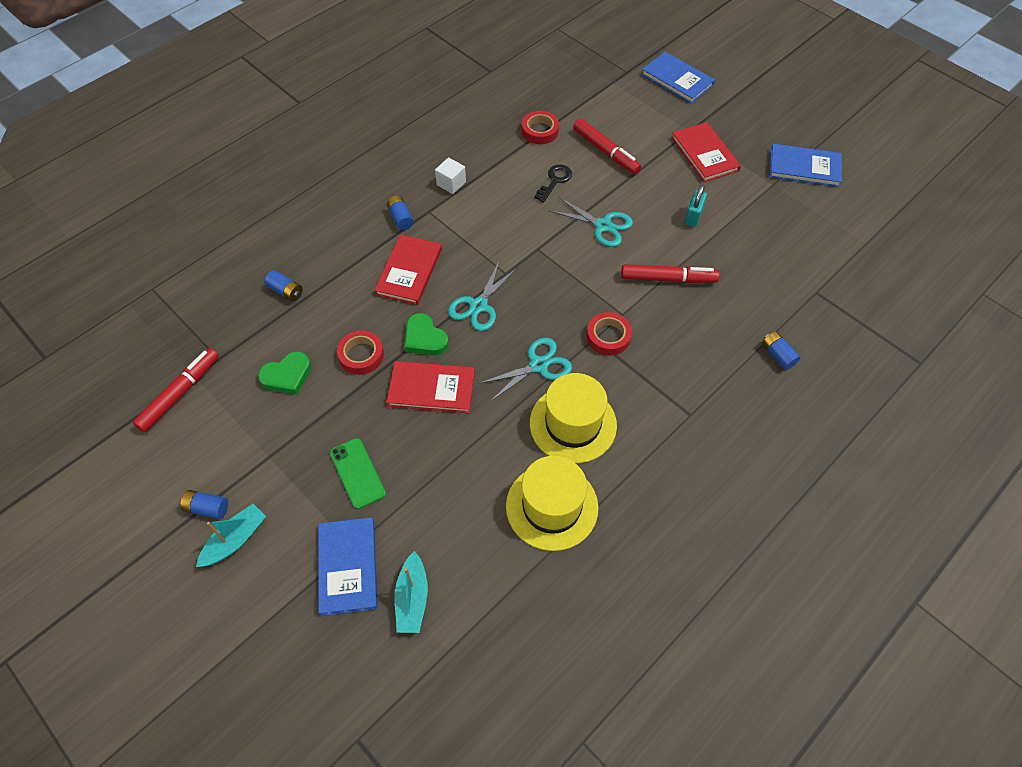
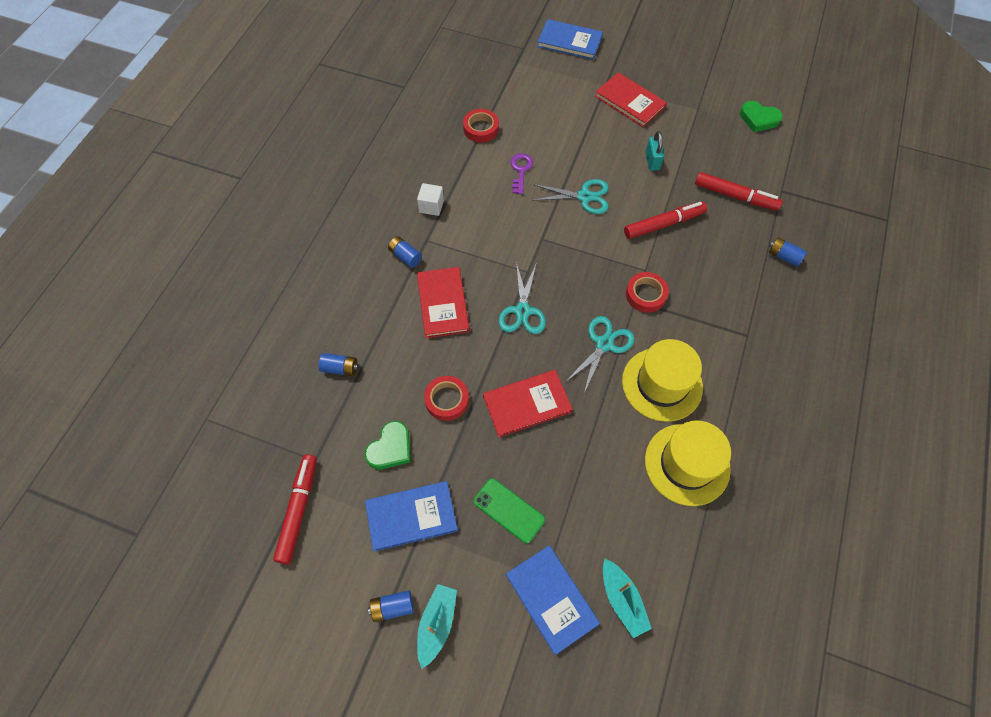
camera: 25 degrees left, 5 degrees up
(424, 338) = (493, 360): green heart -> green heart (758, 119)
(555, 181) = (520, 171): black key -> purple key
(606, 151) = (548, 128): red marker -> red marker (735, 196)
(804, 167) = (713, 86): blue book -> blue book (411, 516)

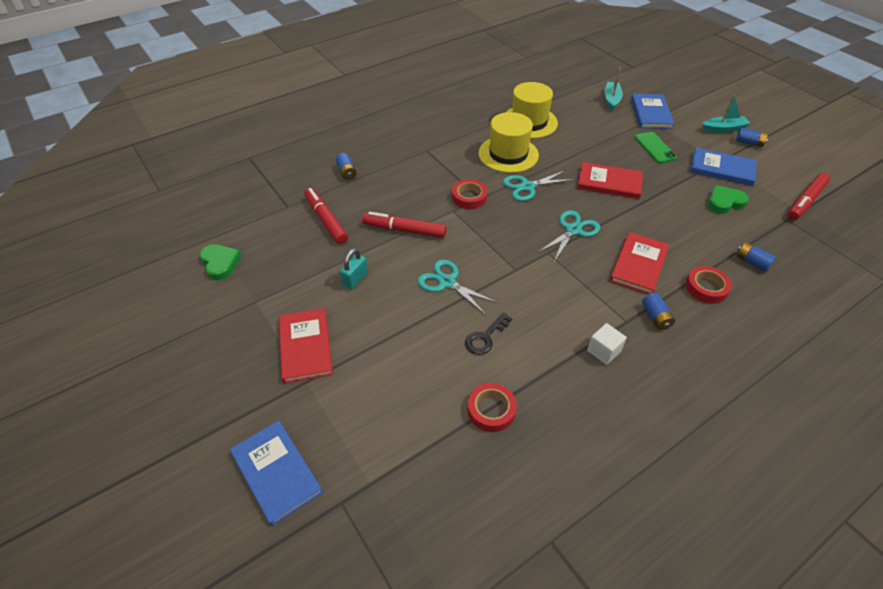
camera: 145 degrees left, 15 degrees down
(437, 624) = (723, 129): turquoise boat -> turquoise boat turned 150 degrees counterclockwise
(447, 400) = (668, 208): red tape -> red tape (706, 288)
(520, 171) = (485, 337): purple key -> black key

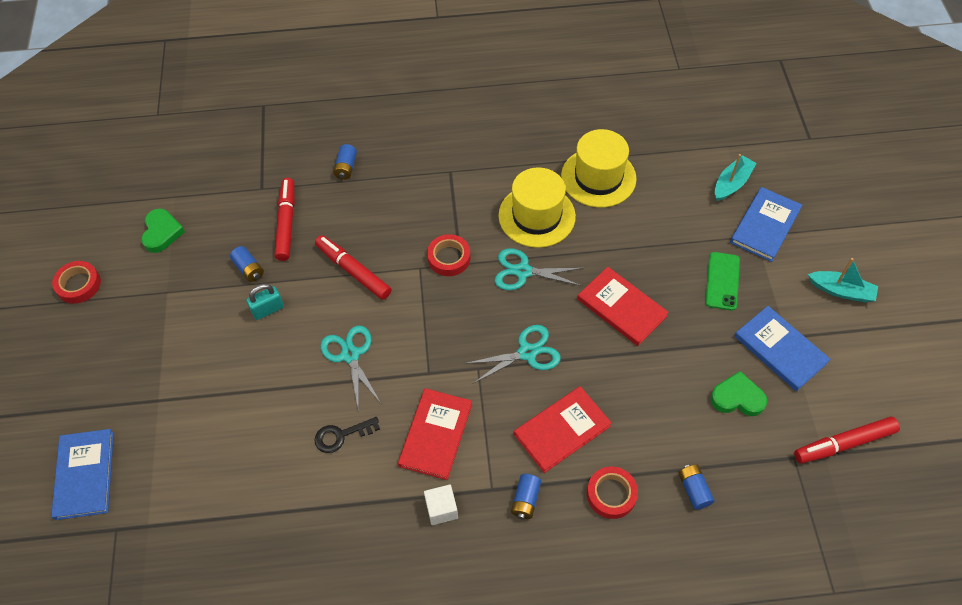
camera: 30 degrees right, 10 degrees up
(305, 347) = (179, 363): red book -> red book (435, 435)
(491, 410) = (291, 513): red tape -> red tape (78, 285)
(749, 143) = (854, 327): blue battery -> blue battery (249, 269)

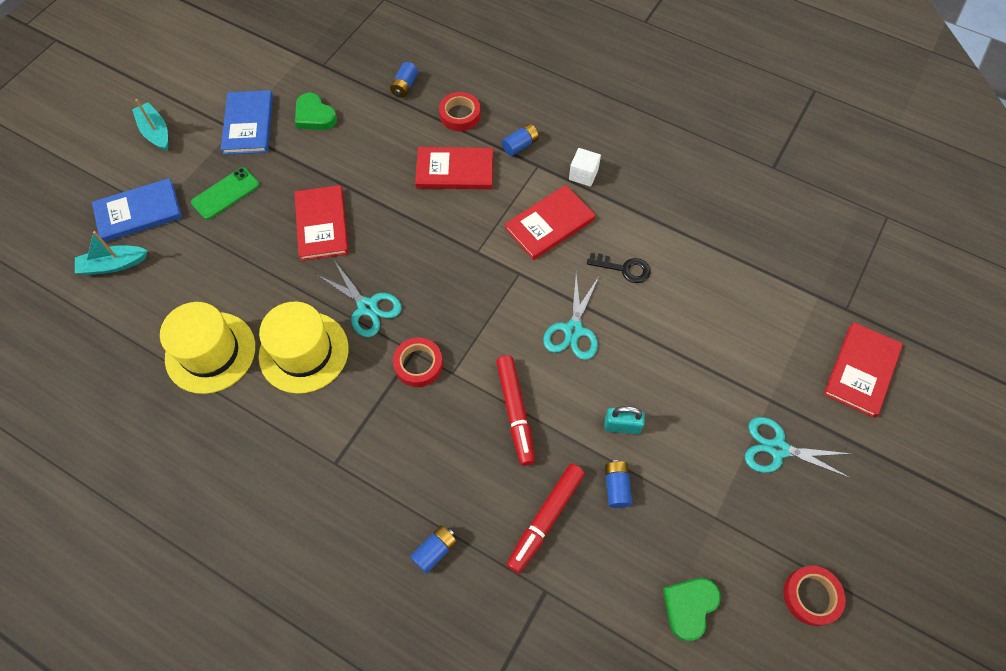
camera: 145 degrees left, 5 degrees up
(85, 475) = (861, 370): blue book -> red book
(527, 353) = (428, 238): turquoise scissors -> turquoise scissors (778, 449)
(844, 444) = (283, 53): red marker -> none

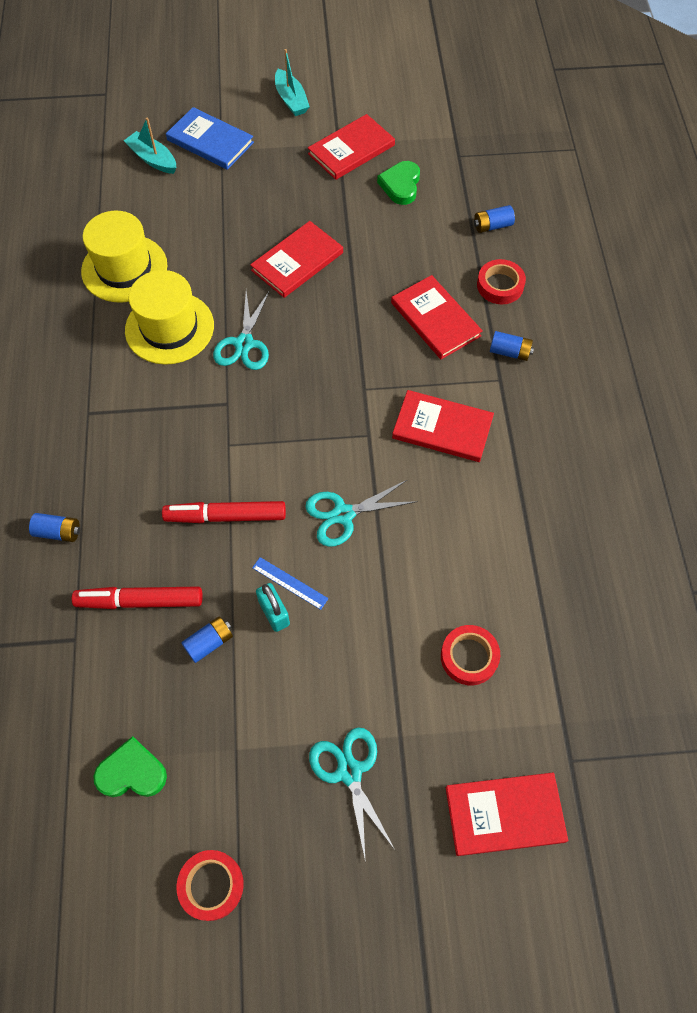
camera: 55 degrees right, 0 degrees up
(156, 132) = (291, 100): turquoise boat -> turquoise boat turned 135 degrees clockwise
(226, 194) = (272, 181): green phone -> none
(248, 124) = (351, 150): blue book -> red book
(418, 364) = (218, 415): red tape -> red tape (469, 657)
(515, 412) = (225, 516): red marker -> red marker turned 45 degrees clockwise
(583, 174) = (523, 423): white cube -> none
(604, 400) = (290, 583): none -> blue ruler
(624, 268) = (445, 519): black key -> none

